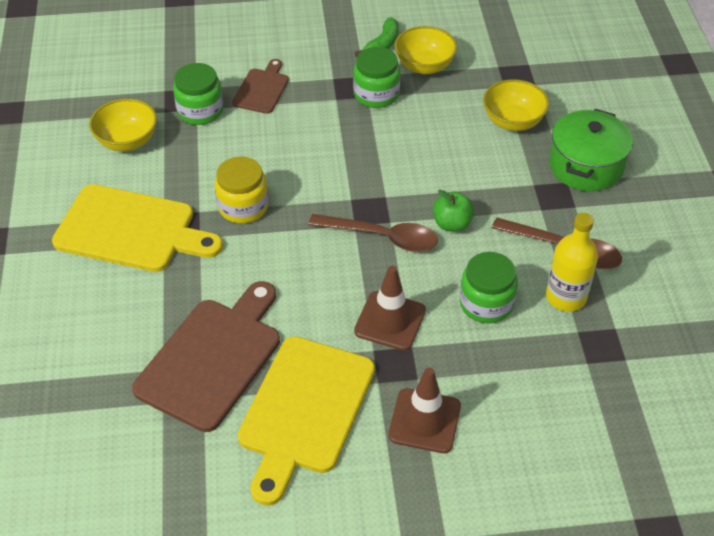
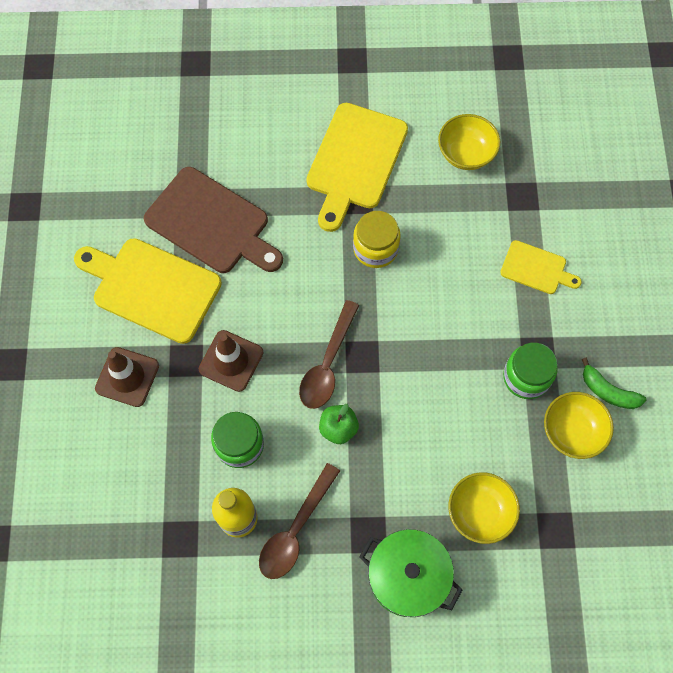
camera: 95 degrees right, 20 degrees up
(200, 111) = (505, 213): green jar -> none
(262, 89) = (536, 268): brown cutting board -> yellow cutting board

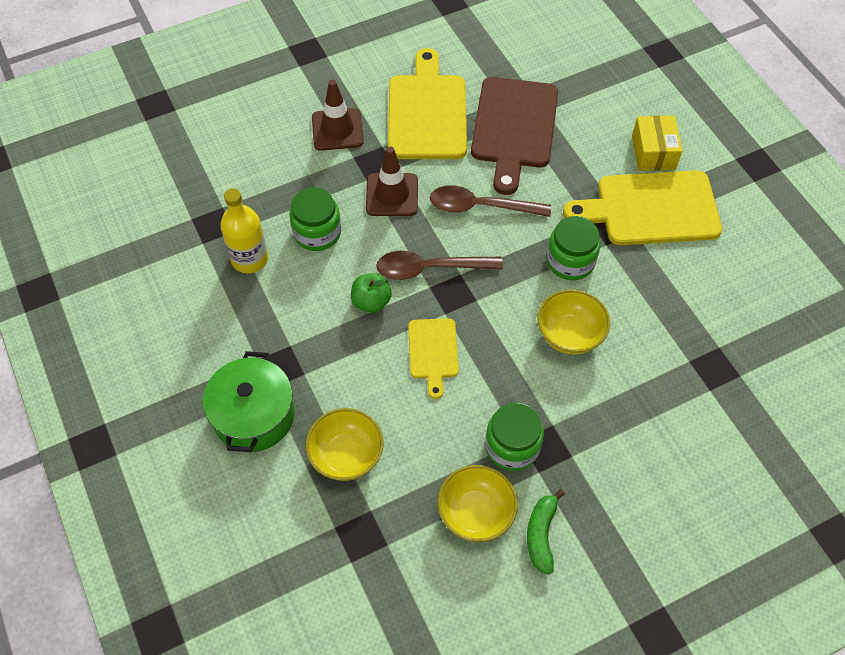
camera: 65 degrees right, 10 degrees down
(295, 530) = (258, 306): brown spoon -> brown spoon (480, 207)
(299, 129) = (653, 153): none -> yellow box
(375, 248) = (570, 261): yellow jar -> green jar
(466, 154) = (726, 298): yellow bowl -> yellow bowl (569, 335)
(536, 268) = (640, 412): yellow cutting board -> yellow cutting board (433, 352)

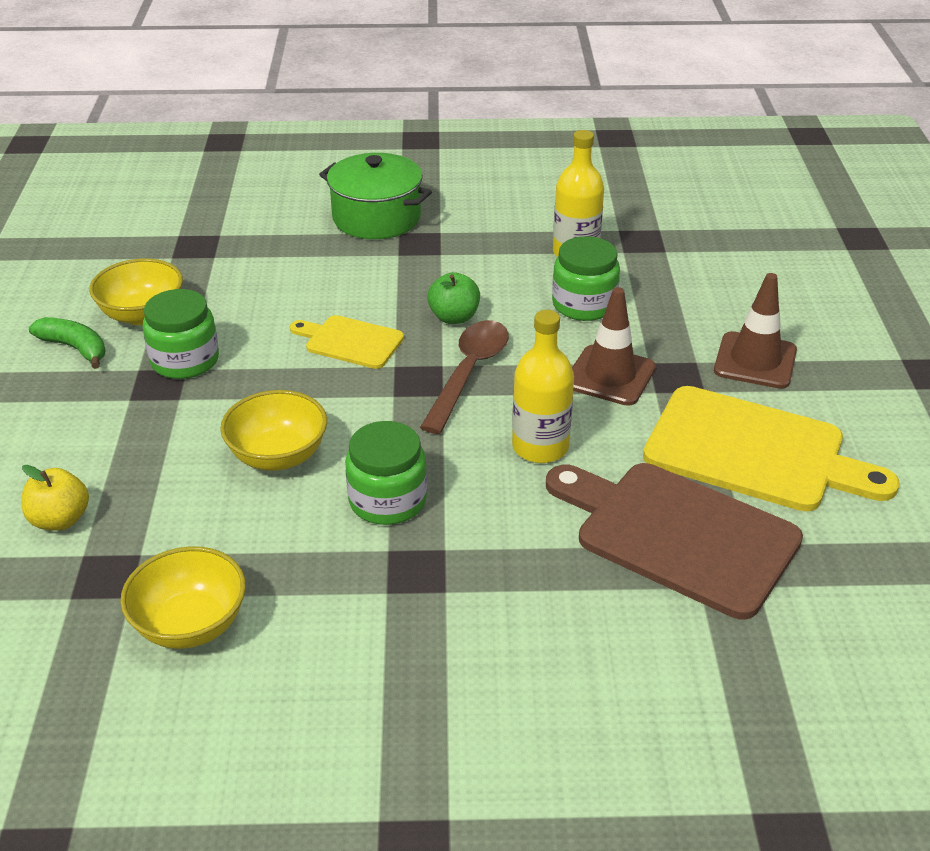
camera: 115 degrees right, 20 degrees down
(346, 456) = (283, 257): yellow bowl -> yellow bowl (190, 624)
(480, 207) = (540, 447): brown spoon -> yellow bottle
(651, 209) = (416, 632): yellow cutting board -> none
(653, 153) = (532, 693): yellow box -> none
(695, 421) = (60, 520): none -> yellow apple

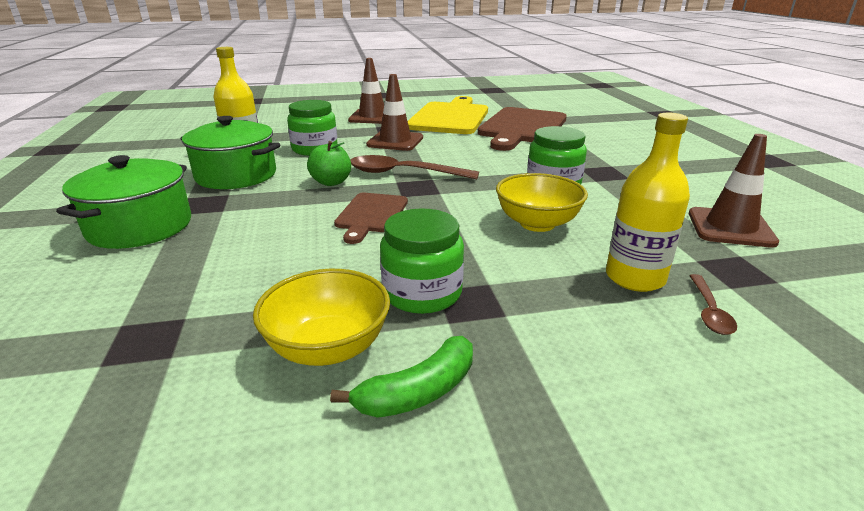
camera: 100 degrees left, 10 degrees down
(60, 520) = (709, 311): yellow apple -> brown spoon
(75, 348) = (418, 392): green banana -> green banana turned 150 degrees counterclockwise
(190, 624) = (730, 228): yellow bowl -> brown traffic cone
(350, 341) = (371, 215): yellow cutting board -> brown cutting board
(496, 254) = (236, 175): none -> green pot
(540, 447) = (473, 153): yellow bottle -> yellow bottle (635, 278)

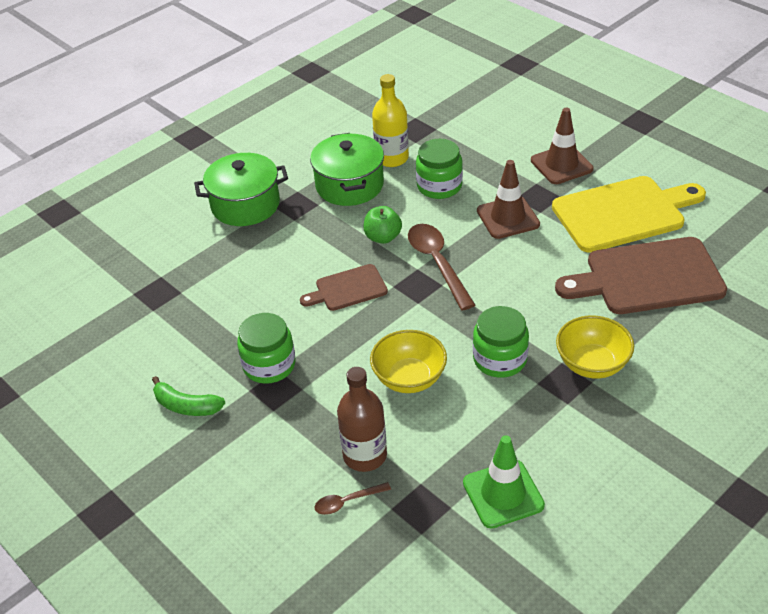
camera: 60 degrees right, 15 degrees up
(328, 347) = (195, 357): yellow bowl -> yellow bowl (592, 364)
(635, 278) = (365, 455): yellow bottle -> brown bottle
(730, 228) = (503, 494): brown traffic cone -> green traffic cone

